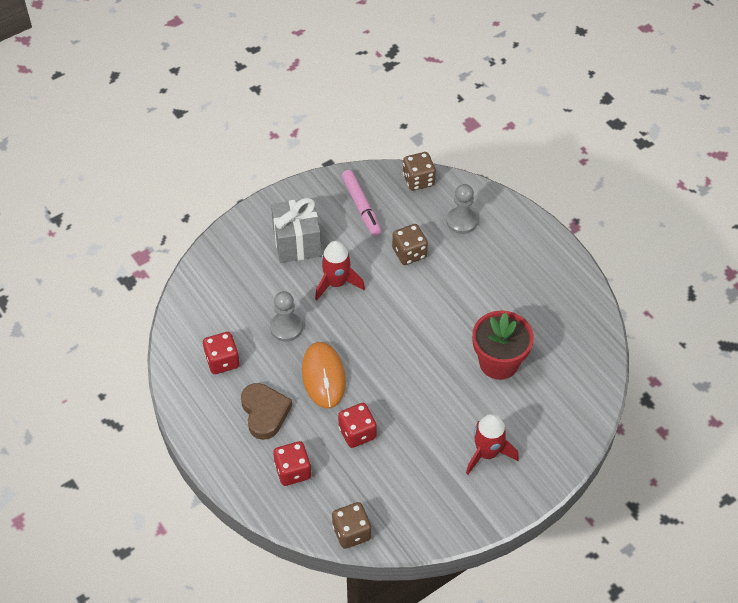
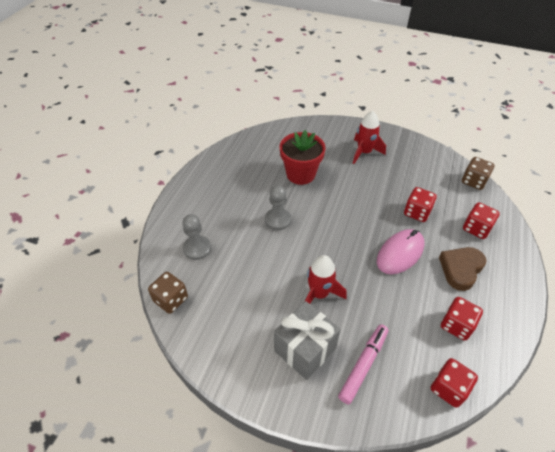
camera: 125 degrees left, 5 degrees down
(186, 313) = (448, 388): none -> red dice
(286, 327) = (387, 301): grey pawn -> grey pawn (277, 220)
(323, 376) = (400, 253): orange mouse -> pink mouse
(361, 207) = (229, 324): pink marker -> pink marker (363, 365)
(409, 253) = (252, 264): brown dice -> none

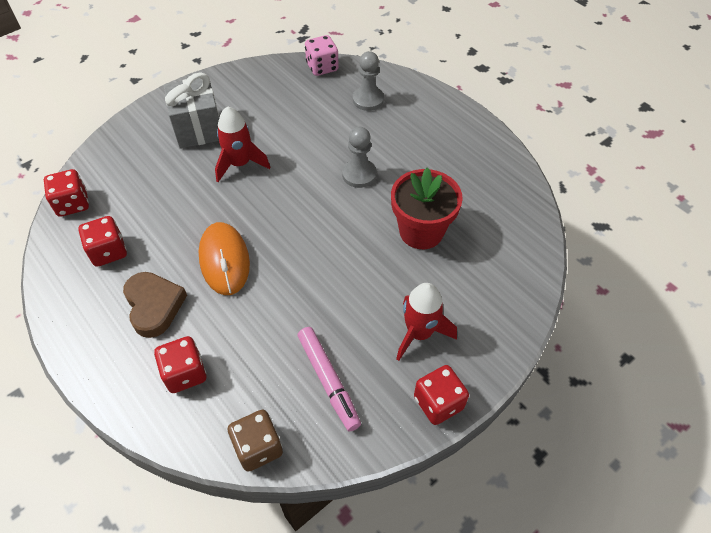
camera: 120 degrees right, 5 degrees up
(171, 299) = (322, 67): brown dice -> pink dice
(363, 365) = (148, 159): pink marker -> pink marker (328, 381)
(400, 253) = (224, 260): pink mouse -> orange mouse
(417, 212) = (264, 321): red dice -> red dice (438, 403)

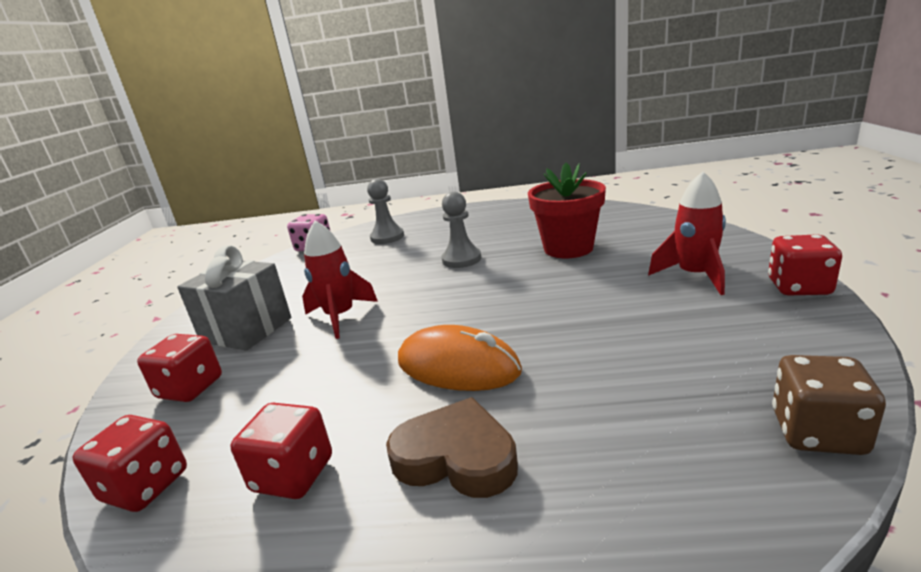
camera: 45 degrees left, 30 degrees down
(185, 373) = (619, 465): red dice -> red dice (190, 388)
(328, 381) = (724, 343): pink marker -> none

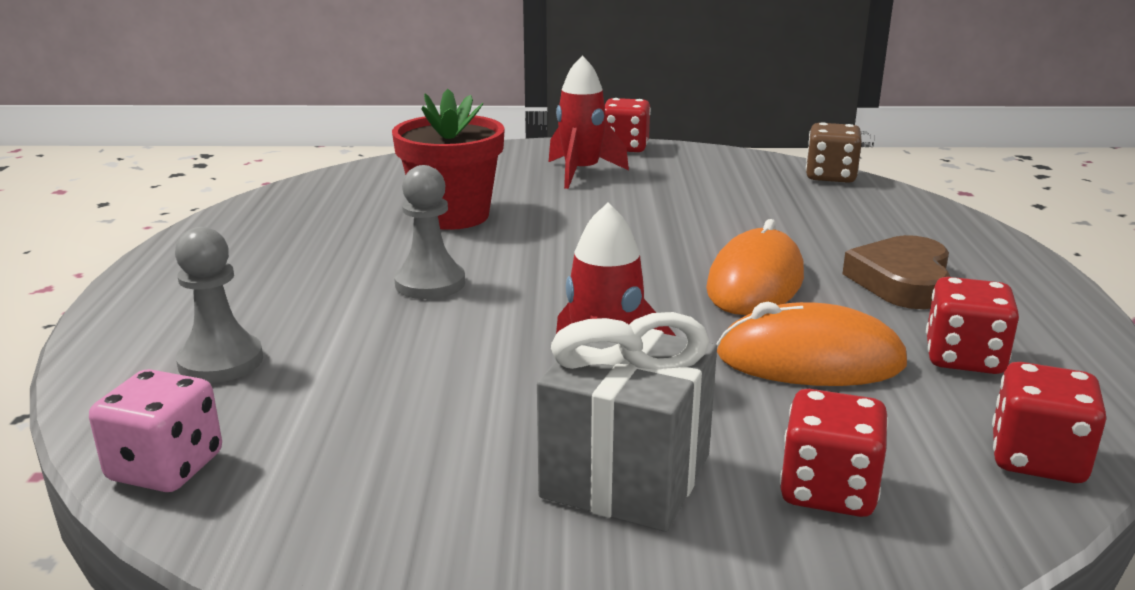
camera: 95 degrees left, 0 degrees up
(326, 388) = (810, 360): none -> orange mouse

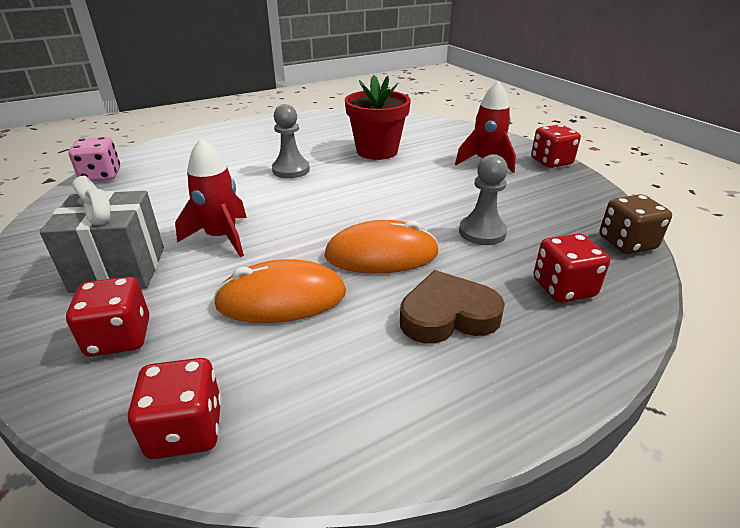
camera: 60 degrees right, 10 degrees up
(221, 362) = (185, 157): grey pawn -> grey pawn (482, 232)
(810, 360) = (281, 299): orange mouse -> orange mouse turned 75 degrees counterclockwise
(964, 358) = (331, 368): red dice -> red dice (563, 288)

